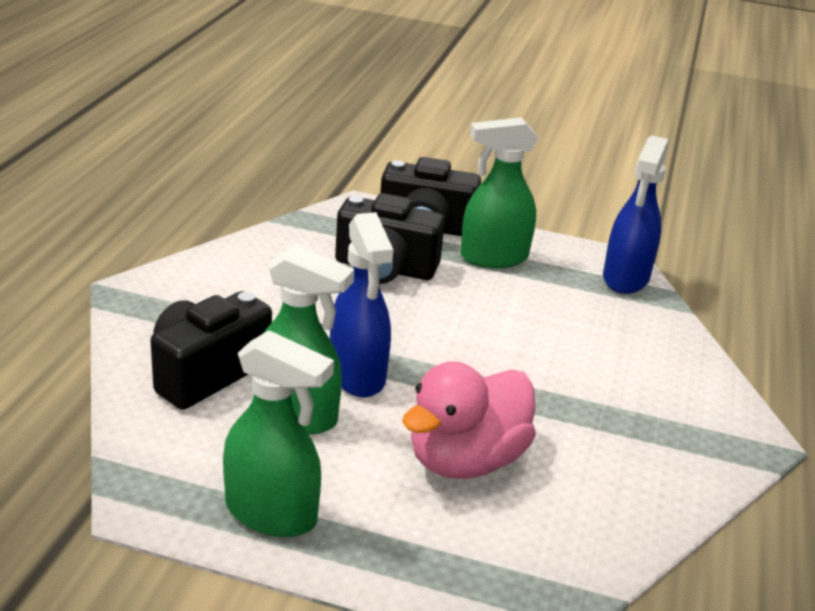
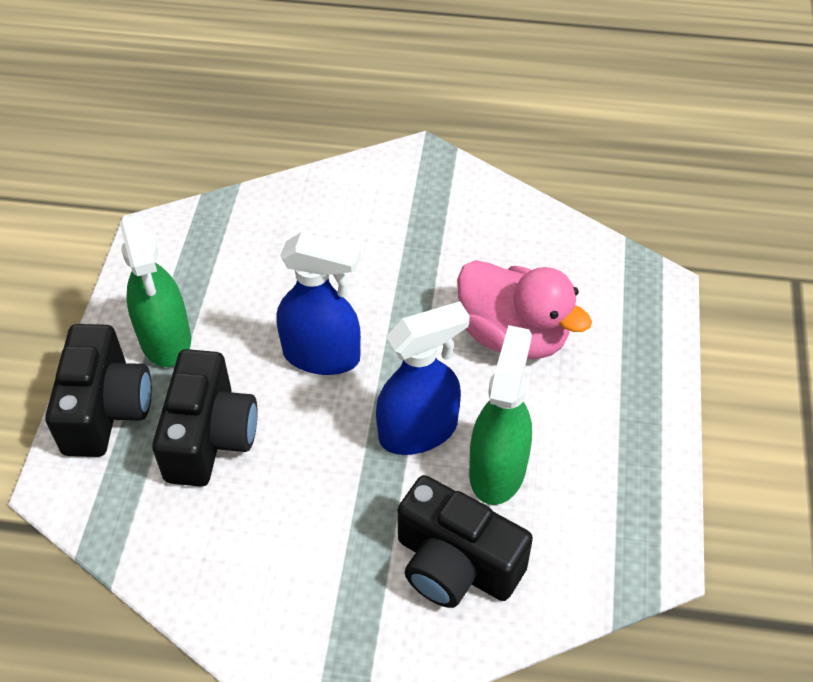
camera: 95 degrees left, 20 degrees up
(272, 513) = (630, 461): green spray bottle -> none
(625, 278) = (187, 229): blue spray bottle -> blue spray bottle (322, 356)

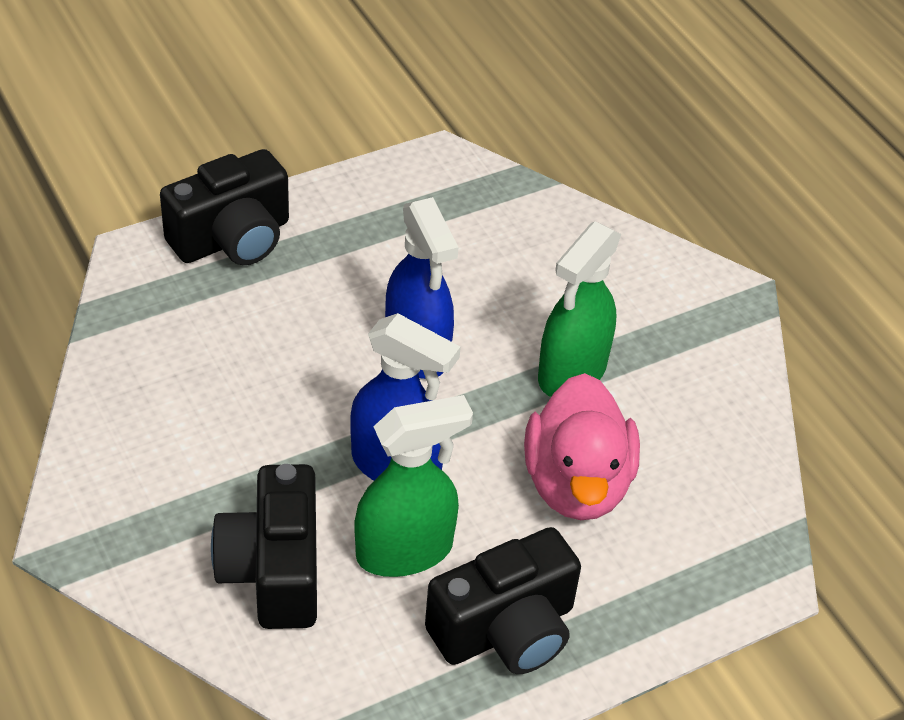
camera: 50 degrees right, 5 degrees down
(165, 339) = (337, 234): green spray bottle -> green spray bottle (571, 372)
(210, 437) = (262, 321): black camera -> black camera (506, 630)

